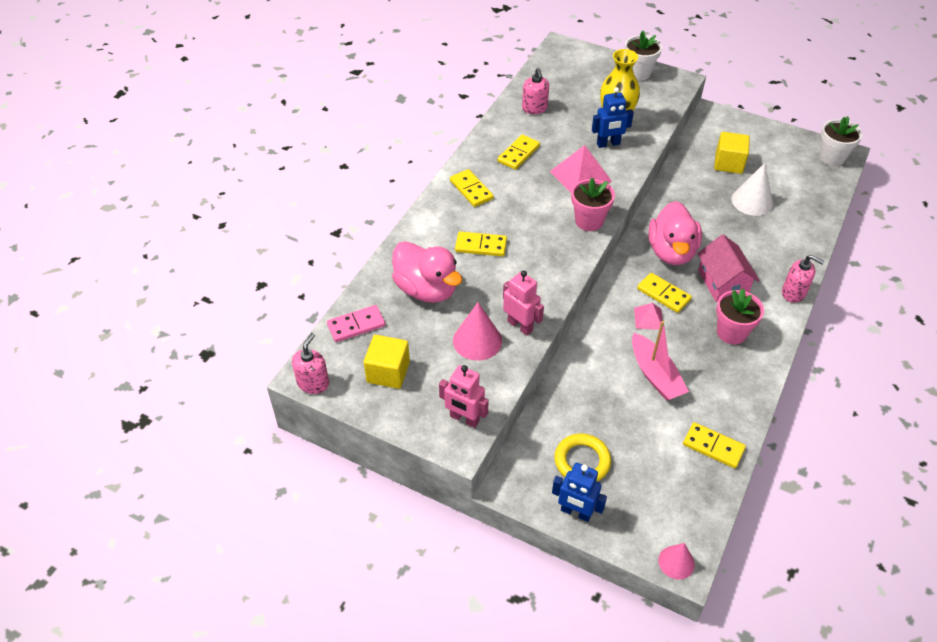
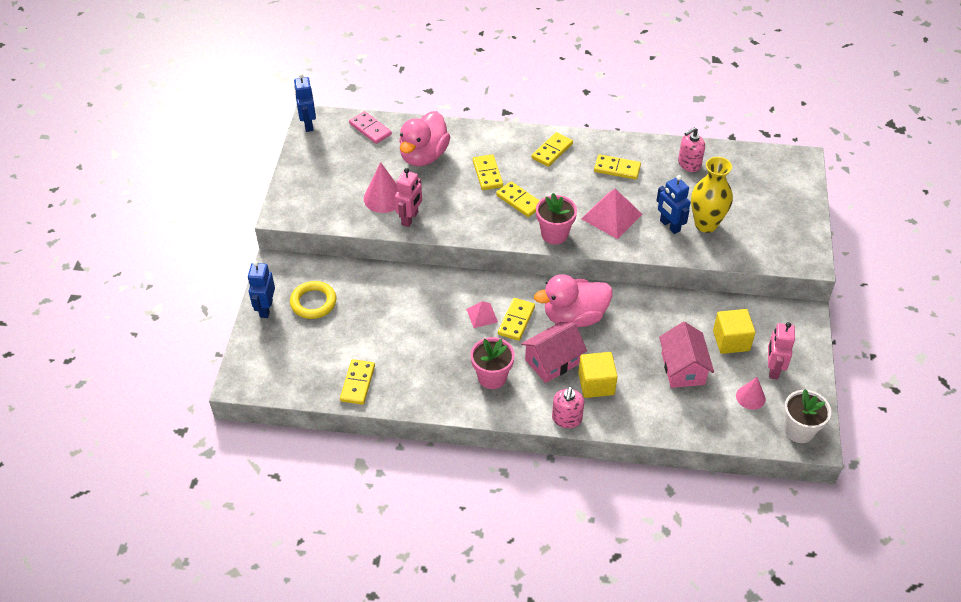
camera: 70 degrees right, 0 degrees up
(313, 383) = (308, 124): pink soap dispenser -> blue robot
(388, 372) = (333, 158): yellow cube -> yellow cube (596, 384)
(464, 419) = (306, 210): pink robot -> pink robot (773, 369)
(531, 233) = (519, 201): none -> yellow domino
(638, 73) = (799, 226): white flower pot -> none
(655, 375) = (419, 332): pink boat -> none
(676, 562) = (240, 377): pink cone -> pink cone (750, 397)
(752, 201) = (683, 368): white cone -> pink house

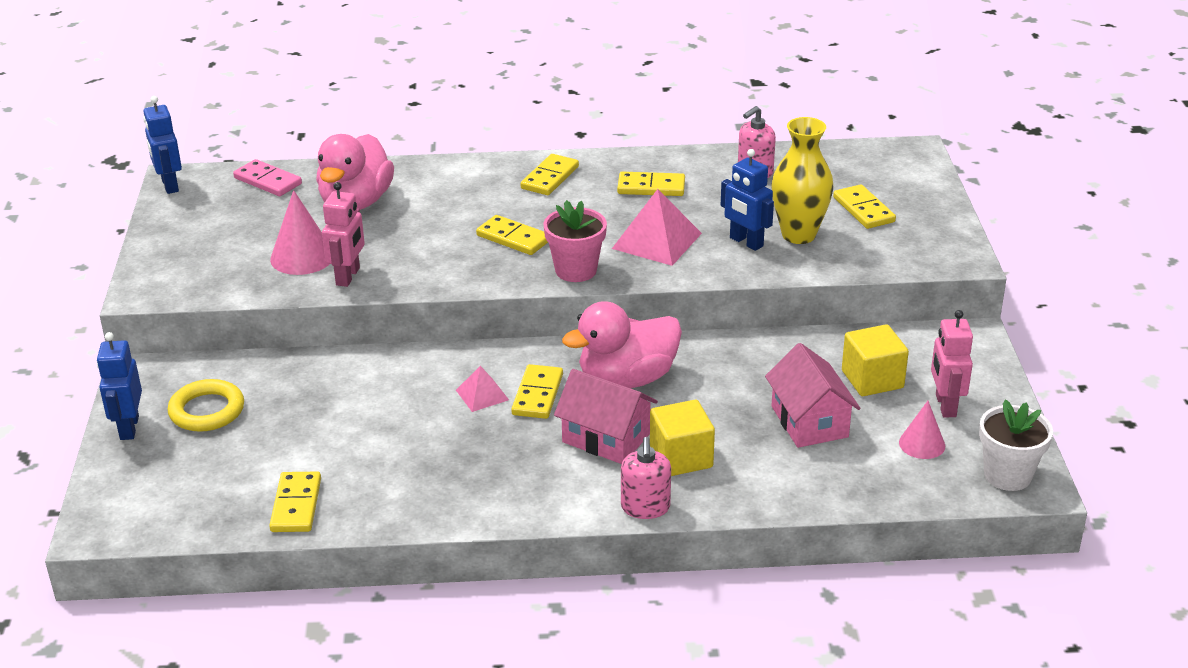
camera: 10 degrees left, 15 degrees down
(487, 174) = (458, 213): yellow domino -> yellow domino (863, 210)
(492, 377) = (514, 470): pink flower pot -> none
(552, 361) = (606, 438): pink house -> pink house turned 75 degrees clockwise

